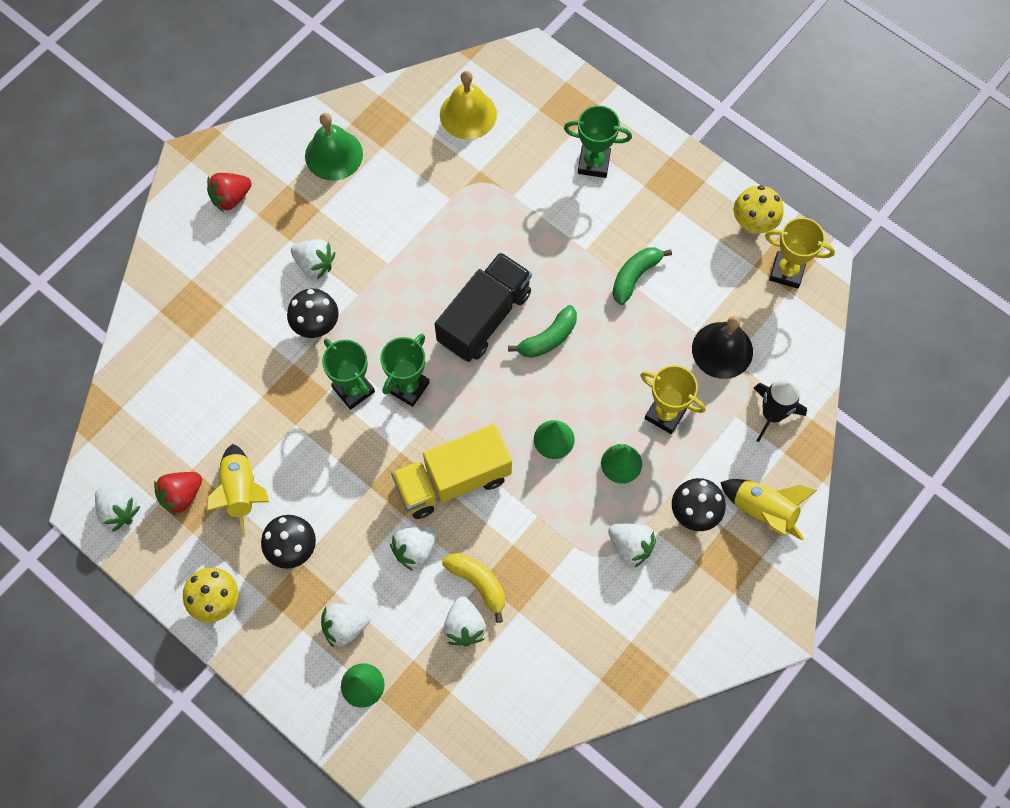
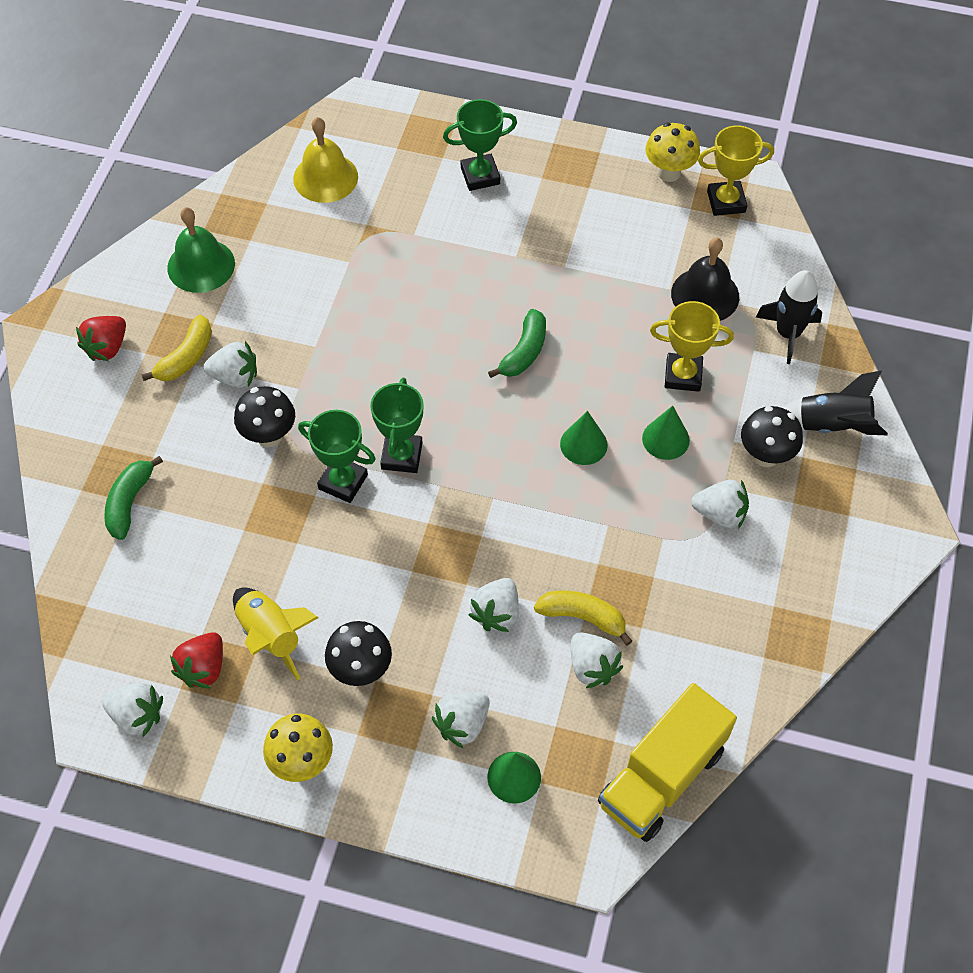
camera: 25 degrees left, 10 degrees down
(285, 232) = (186, 357): none -> yellow banana
(453, 480) = (499, 527): yellow truck -> yellow truck (661, 777)
(484, 317) = (446, 358): black truck -> none
(635, 276) = (580, 261): green banana -> green banana (130, 502)
(763, 510) = (831, 425): yellow rocket -> black rocket

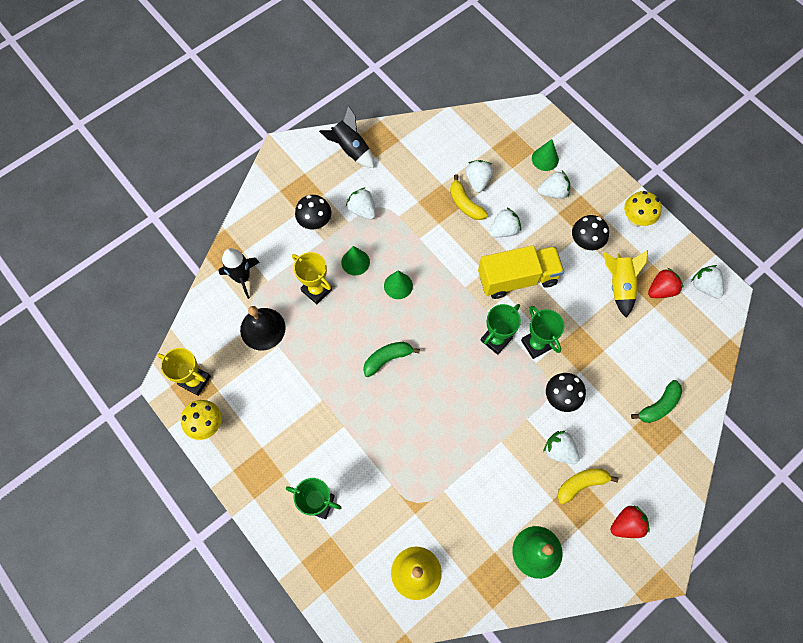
camera: 145 degrees left, 10 degrees up
(661, 777) = (482, 123): yellow truck -> yellow truck (517, 278)
(831, 425) = (270, 217): black rocket -> black rocket (351, 149)

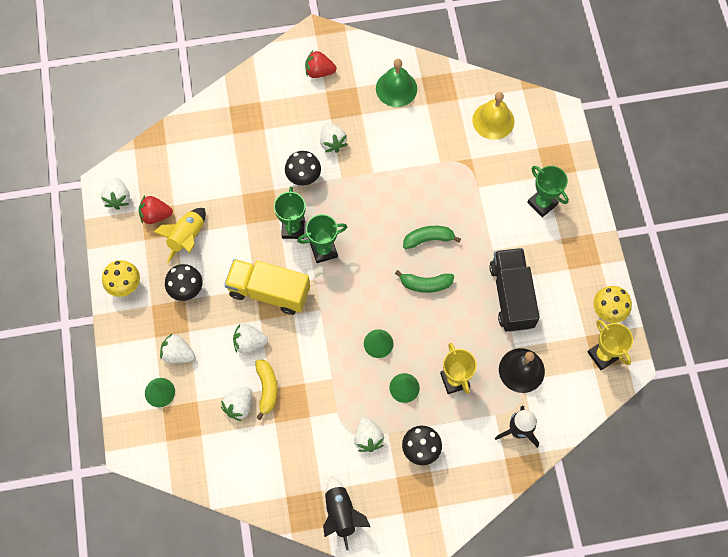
camera: 150 degrees left, 0 degrees up
(303, 391) = (511, 296): none -> black truck
(581, 484) = (332, 112): yellow banana -> none
(658, 406) = (232, 132): green banana -> green banana (428, 239)

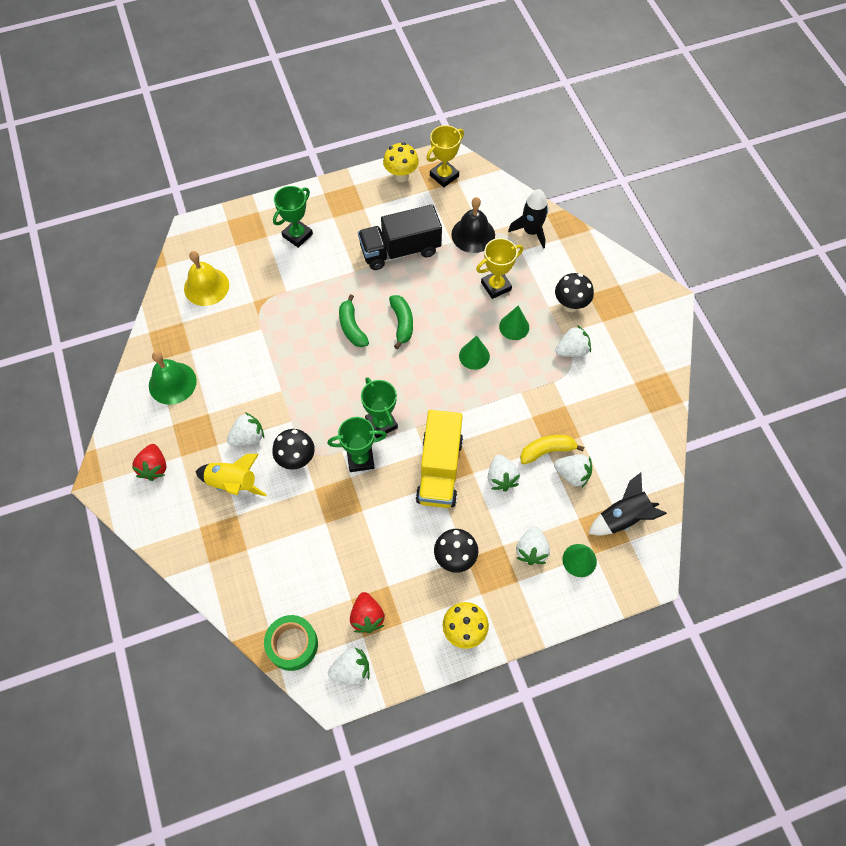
camera: 100 degrees left, 5 degrees down
(148, 159) = (292, 644): none -> green tape
(187, 238) = (390, 572): yellow rocket -> yellow rocket (233, 483)
(341, 513) = (651, 361): black rocket -> black rocket (623, 517)

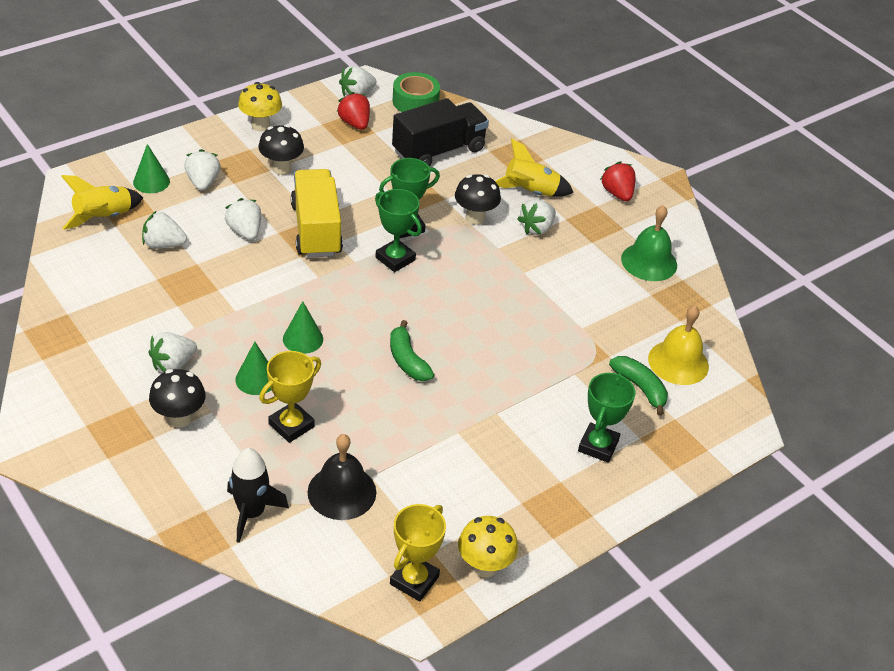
camera: 160 degrees right, 20 degrees down
(352, 327) = (470, 346): green banana -> green banana (640, 388)
(400, 250) = (443, 451): black truck -> black truck (438, 151)
(547, 451) = (195, 261): yellow banana -> none
(623, 517) = (104, 218): black rocket -> yellow rocket

